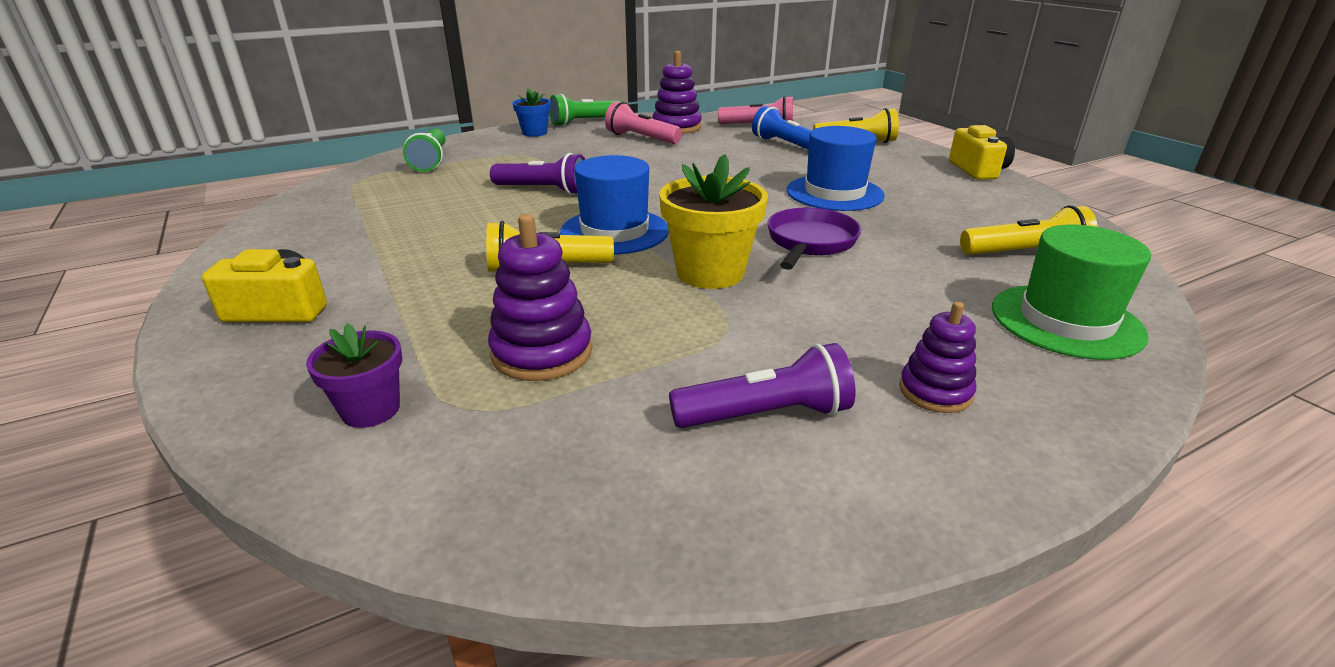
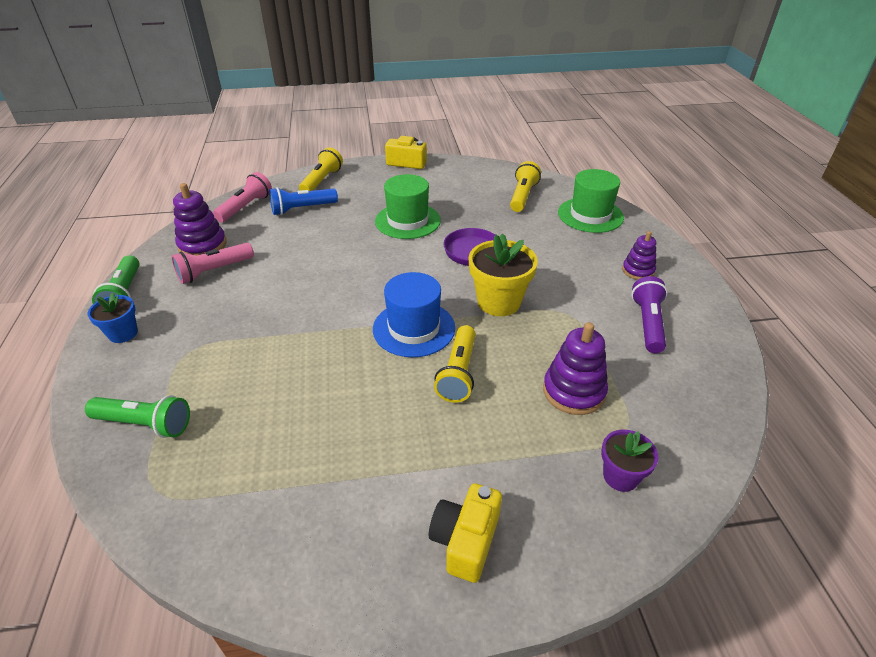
camera: 70 degrees left, 10 degrees up
(543, 190) = (301, 352): purple flashlight -> none
(834, 193) = (407, 221): blue hat -> green hat

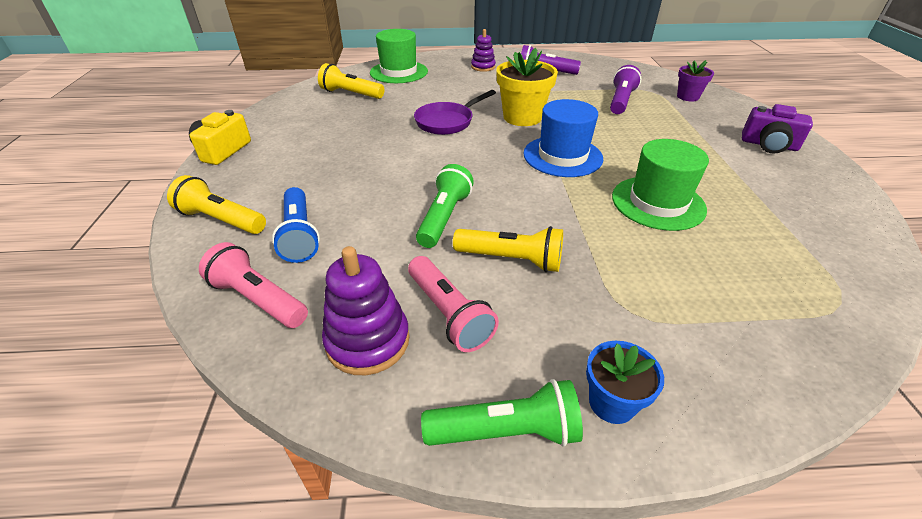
camera: 85 degrees left, 0 degrees up
(145, 424) = (767, 331): green flashlight -> green flashlight (444, 217)
(407, 221) = (371, 154): green hat -> green hat (658, 203)
(458, 373) = (615, 139): yellow flashlight -> yellow flashlight (511, 259)
(465, 540) = (769, 145): yellow camera -> purple camera
(573, 391) = (621, 101): purple stacking toy -> purple flashlight

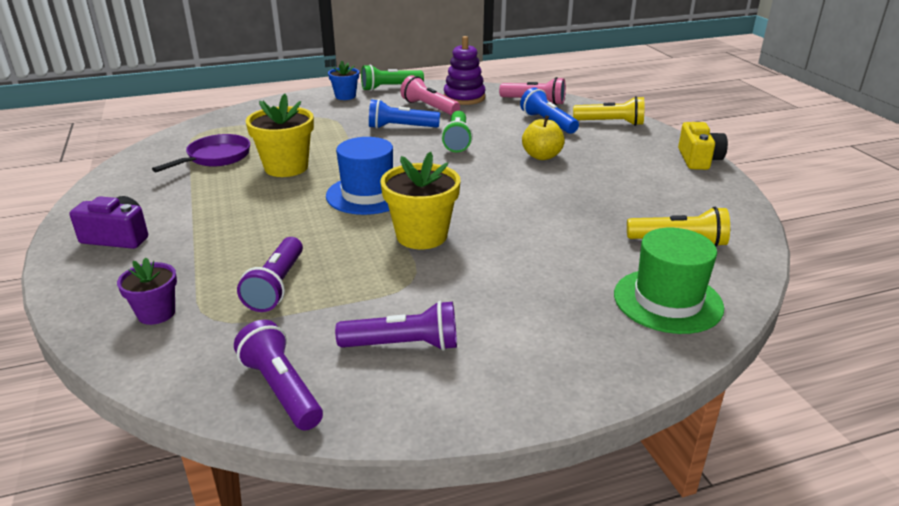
camera: 165 degrees right, 10 degrees down
(366, 177) = (542, 156): none -> yellow apple
(447, 122) = (512, 217): purple pan -> purple pan (216, 157)
(483, 67) = (530, 342): purple stacking toy -> none
(511, 259) = (401, 127): yellow flashlight -> blue flashlight
(602, 66) = (281, 389): none -> purple flashlight
(658, 203) = (286, 167): green hat -> yellow flower pot

